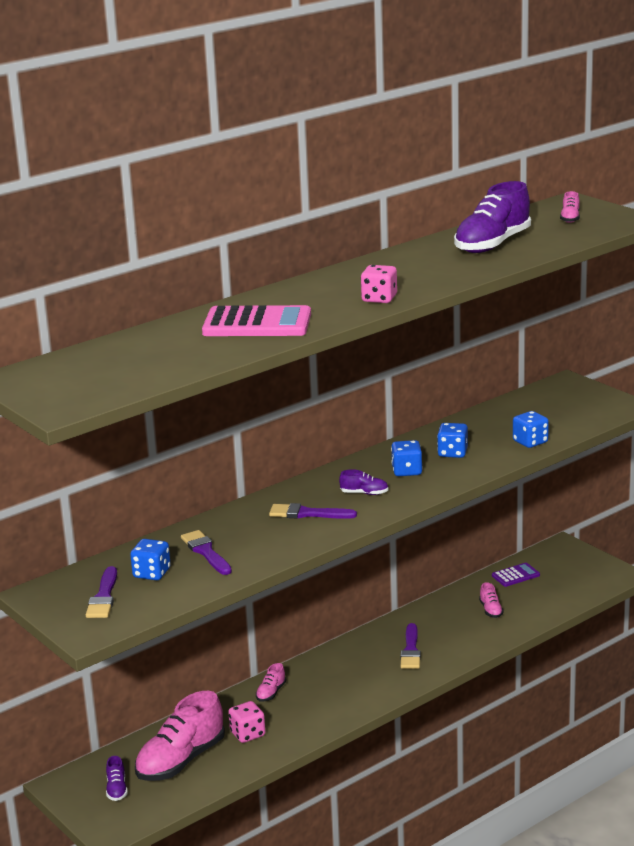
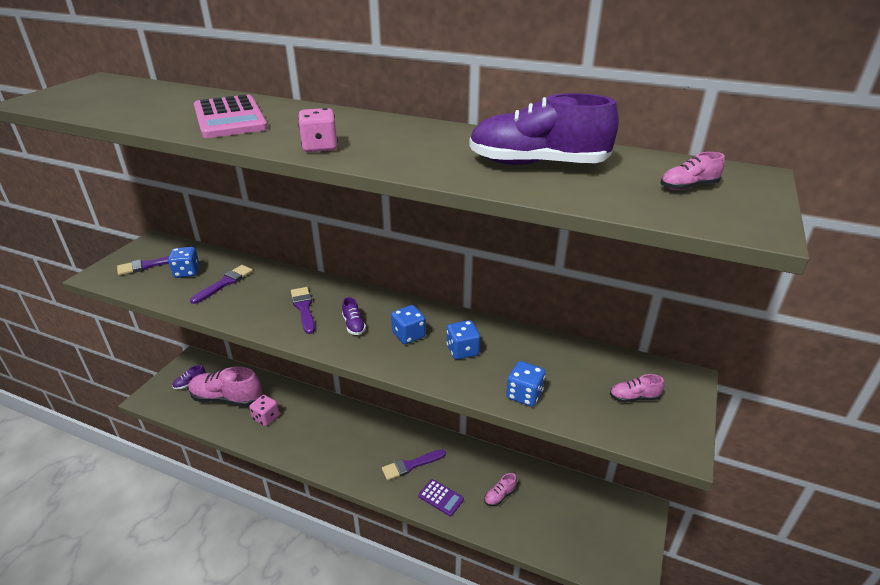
camera: 60 degrees right, 10 degrees up
(271, 693) = (319, 409): pink shoe -> pink shoe (634, 397)
(515, 575) = (566, 493): purple calculator -> purple calculator (441, 498)

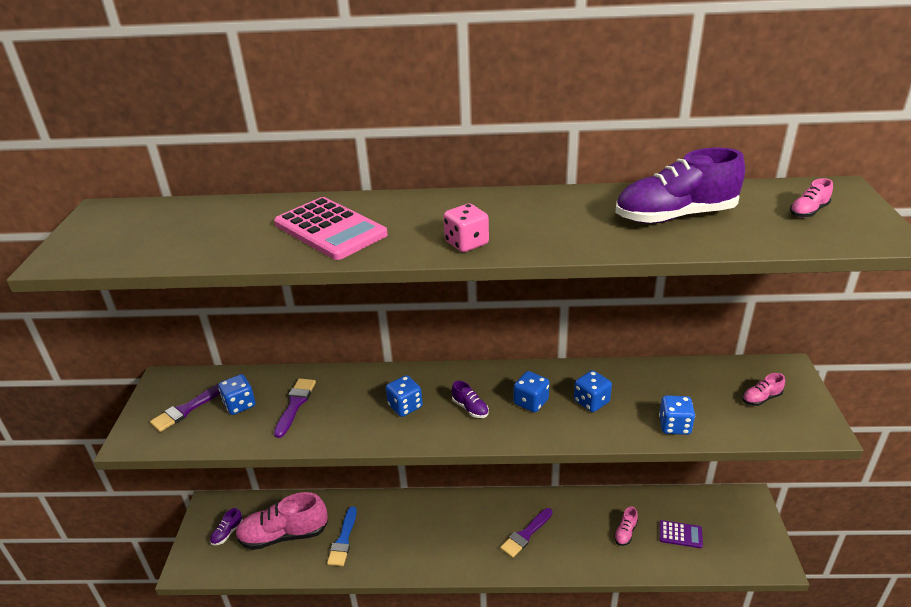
camera: 20 degrees left, 0 degrees up
(266, 417) = (343, 540): pink dice -> blue brush
(304, 308) = (405, 406): purple brush -> blue dice
(441, 498) = (573, 555): purple calculator -> purple calculator (680, 534)

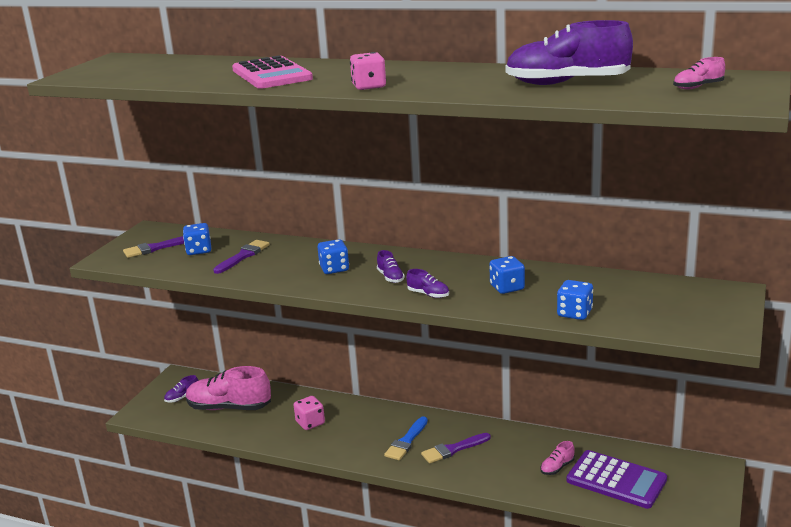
camera: 20 degrees right, 10 degrees down
(343, 540) = (279, 421): blue brush -> blue brush (406, 441)
(376, 535) = (310, 423): none -> pink dice
(522, 426) = (428, 294): none -> purple shoe
(531, 402) = (449, 280): blue dice -> none
(680, 534) = (616, 480): purple calculator -> purple calculator, size x1.90
(761, 398) = (683, 307): pink shoe -> none

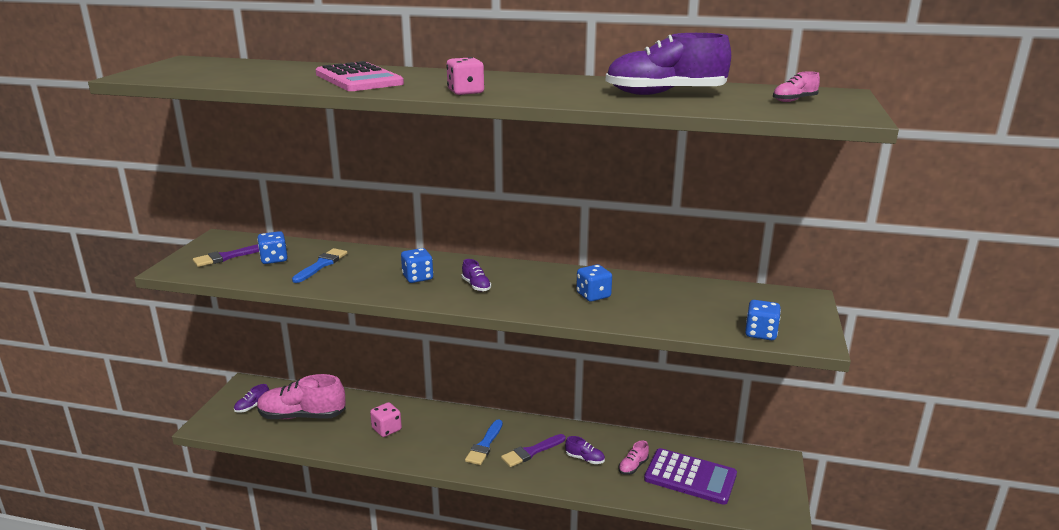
camera: 10 degrees left, 0 degrees up
(243, 256) = (321, 265): purple brush -> blue brush
(428, 294) = (517, 303): purple shoe -> purple shoe (585, 459)
(574, 313) = (665, 320): blue dice -> blue dice (760, 333)

